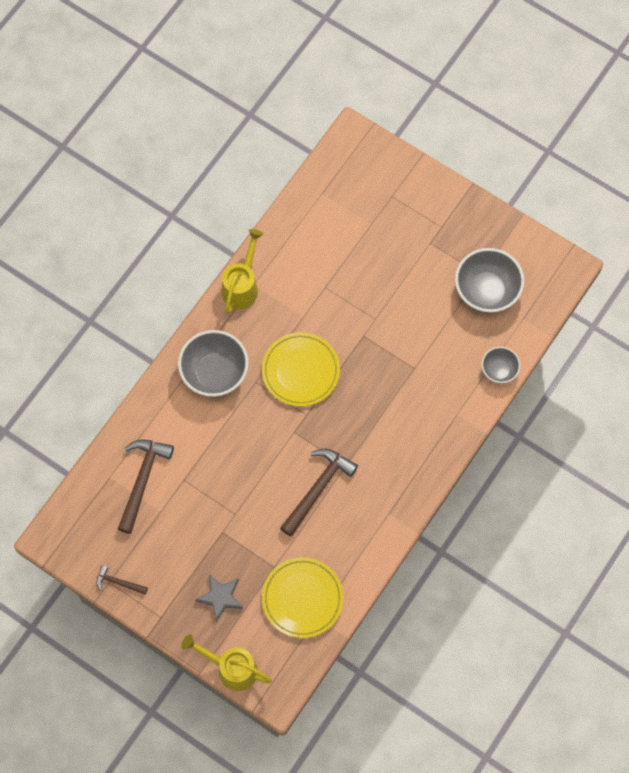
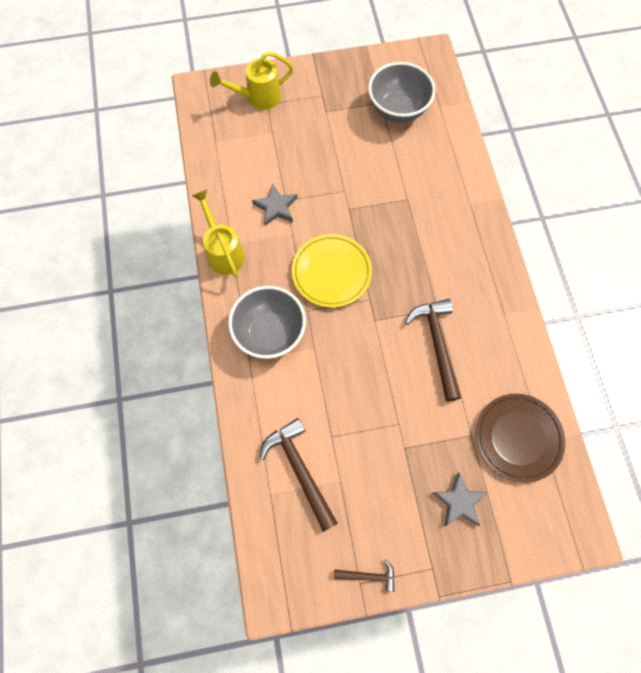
camera: 45 degrees left, 0 degrees up
(118, 582) = (368, 576): brown hammer -> brown hammer turned 150 degrees counterclockwise
(231, 668) = (530, 551): yellow watering can -> yellow watering can (258, 97)
(302, 598) = (518, 438): yellow plate -> brown plate
(312, 286) = (276, 207): none -> grey star
(499, 370) = (463, 151): grey bowl -> none

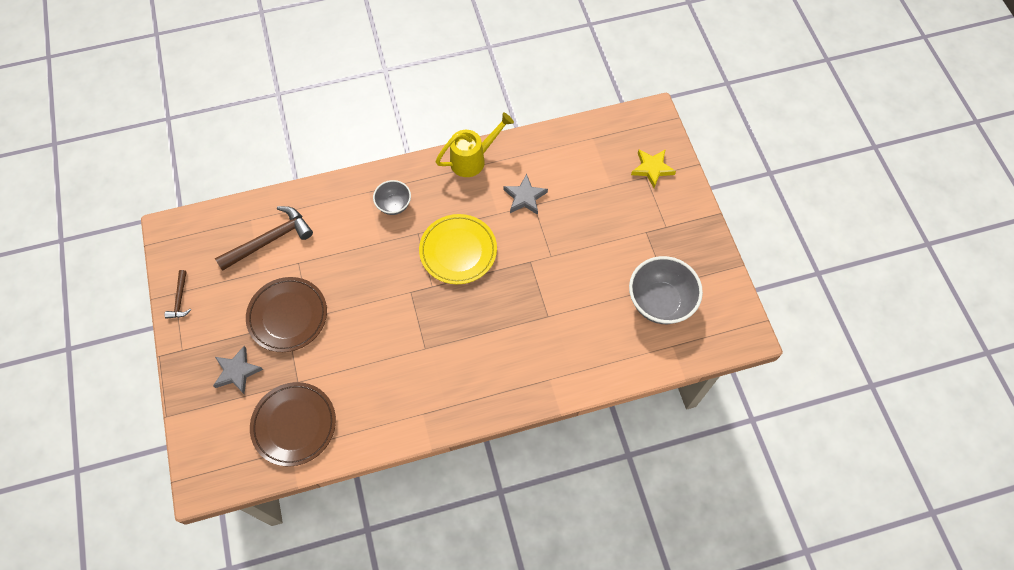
camera: 85 degrees right, 5 degrees down
(258, 97) = (652, 168): yellow watering can -> yellow star
(270, 333) = (394, 205): grey bowl -> grey bowl, size x0.56
(396, 447) = (288, 316): none -> brown plate
(437, 344) = (387, 349): brown hammer -> none

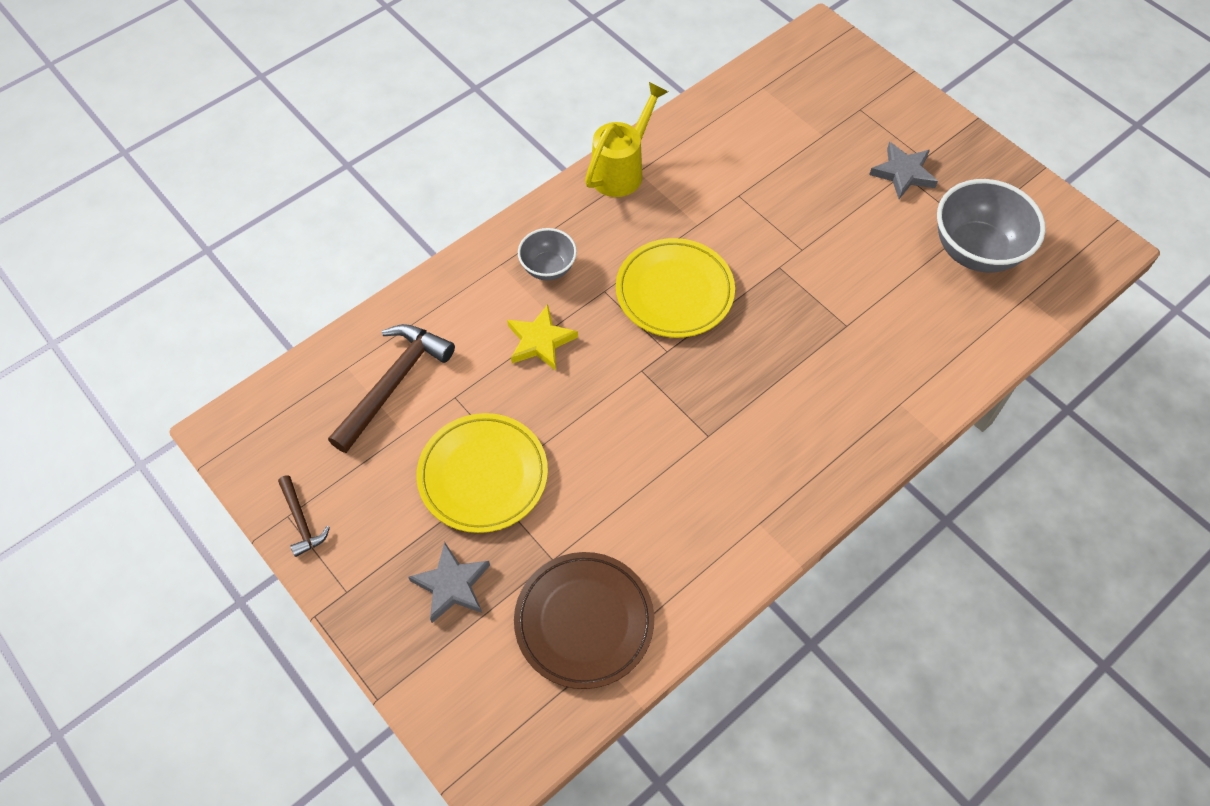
camera: 25 degrees left, 5 degrees down
(288, 316) = (483, 475): brown plate -> yellow plate
(525, 197) = (721, 190): grey star -> grey star (903, 173)
(652, 168) = (861, 96): yellow star -> yellow star (540, 341)

